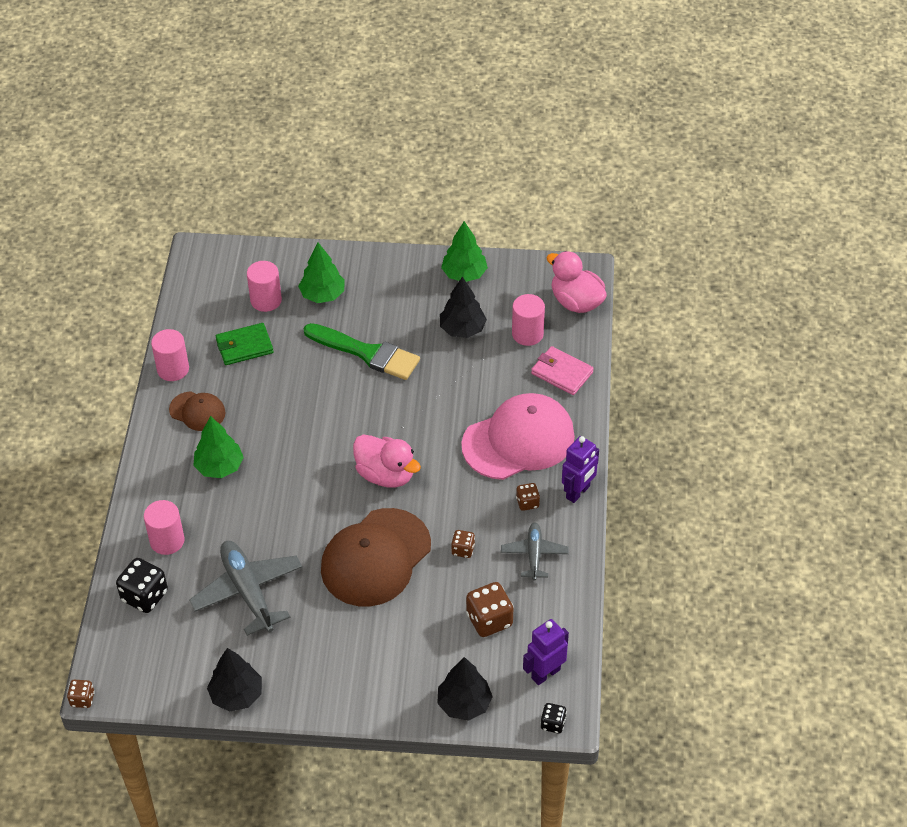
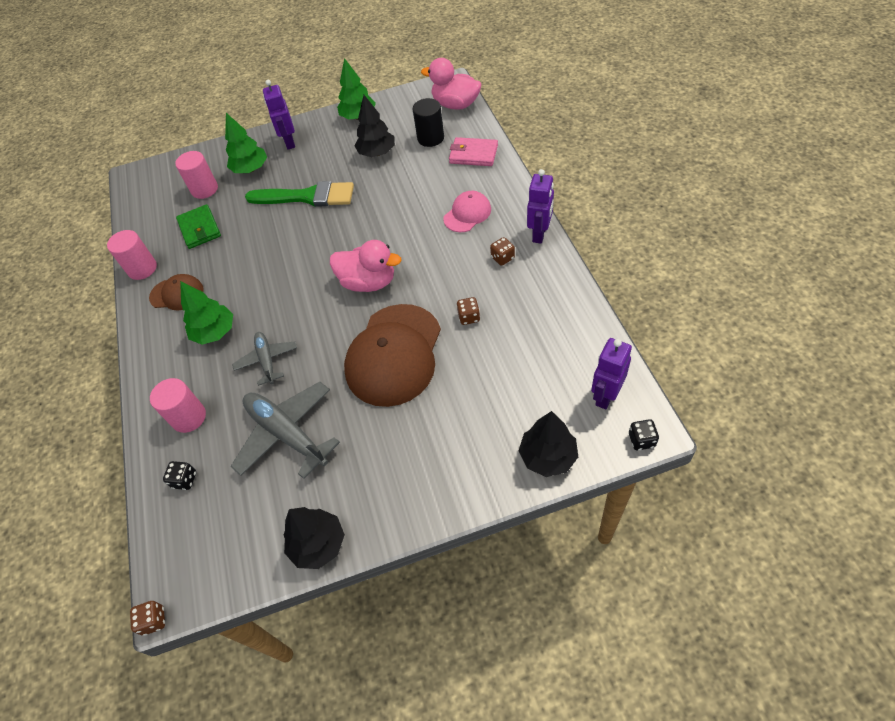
camera: 15 degrees left, 5 degrees up
(144, 596) = (185, 480): black dice -> black dice, size x0.56
(244, 346) = (199, 229): green wallet -> green wallet turned 75 degrees counterclockwise
(376, 277) = (289, 142): none -> purple robot
(489, 620) = (526, 368): brown dice -> none
(519, 440) = (467, 214): pink cap -> pink cap, size x0.51
(527, 334) = (430, 138): pink cylinder -> black cylinder
(534, 554) = (533, 297): grey plane -> grey plane (267, 360)

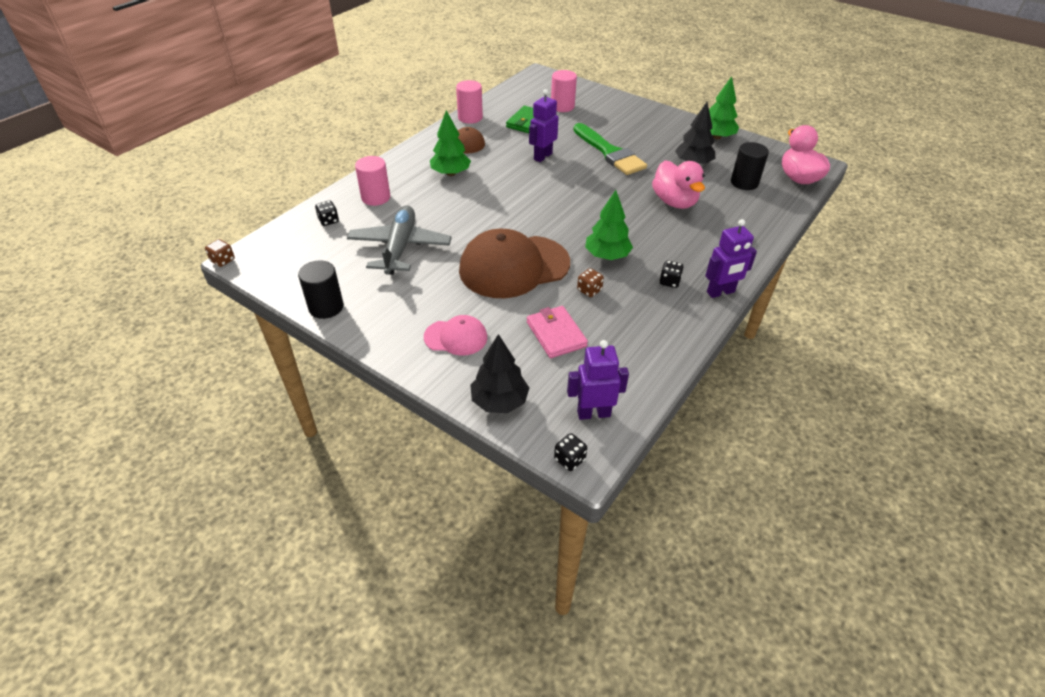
camera: 45 degrees right, 10 degrees down
(251, 169) = (603, 116): green tree -> green tree (607, 256)
(267, 360) = (450, 208): grey plane -> none
(289, 142) = (649, 119): purple robot -> purple robot (542, 156)
(318, 544) = (326, 307): black tree -> black cylinder
(368, 282) = (566, 221): pink duck -> pink duck (674, 202)
(467, 214) = (691, 240): pink cap -> pink cap (456, 337)
(473, 154) = (758, 213): pink wallet -> pink wallet (556, 334)
(502, 258) = (669, 282): brown dice -> black dice

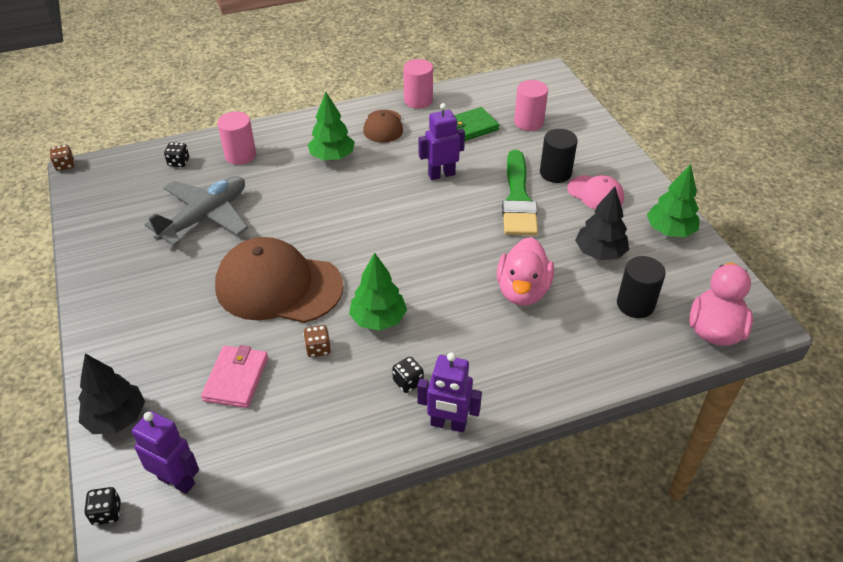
camera: 35 degrees right, 0 degrees up
(326, 307) = (89, 248): black cylinder -> black cylinder (555, 173)
(456, 337) = (152, 333): pink cap -> pink cap (595, 193)

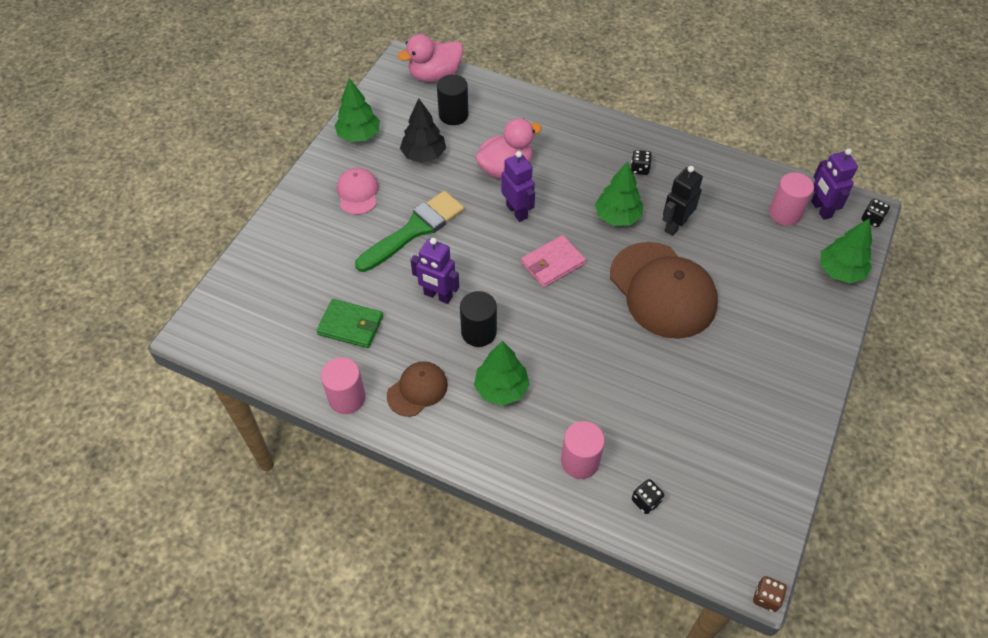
camera: 135 degrees left, 10 degrees up
(116, 418) = (840, 271): black tree -> green tree
(205, 217) = (669, 404): grey plane -> none
(236, 379) = (744, 243): pink wallet -> pink wallet (552, 263)
(318, 349) = (675, 225): brown dice -> black robot
(448, 424) = (641, 135): purple robot -> purple robot (517, 211)
(528, 122) = (299, 291): pink cylinder -> pink cylinder (785, 213)
(555, 173) = (356, 229): black cylinder -> black cylinder (478, 332)

